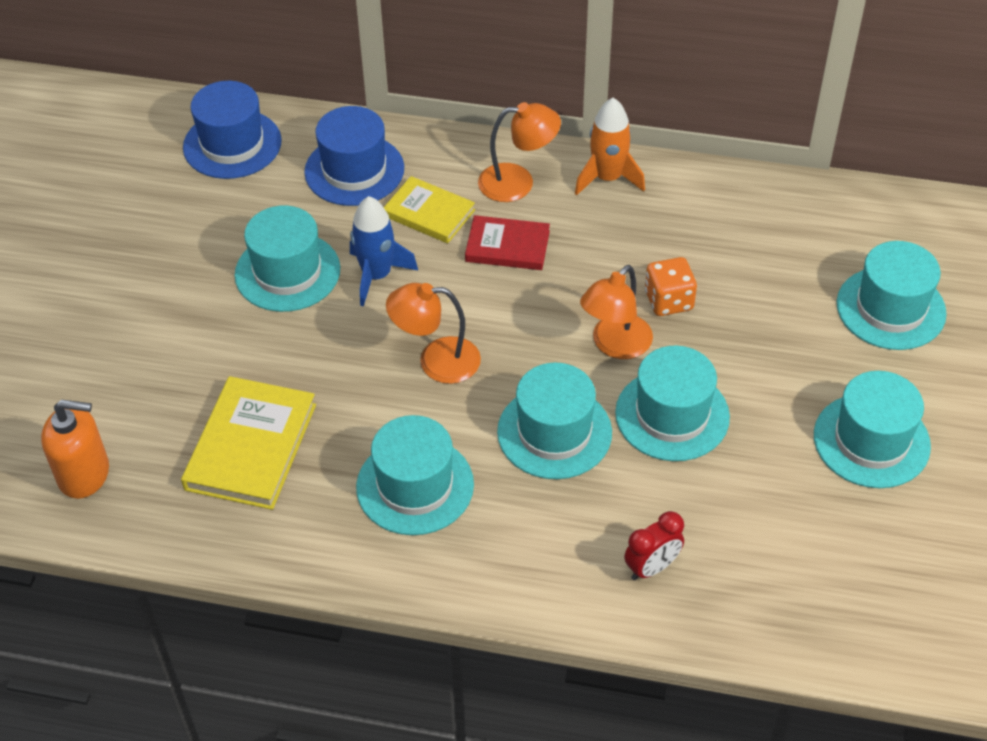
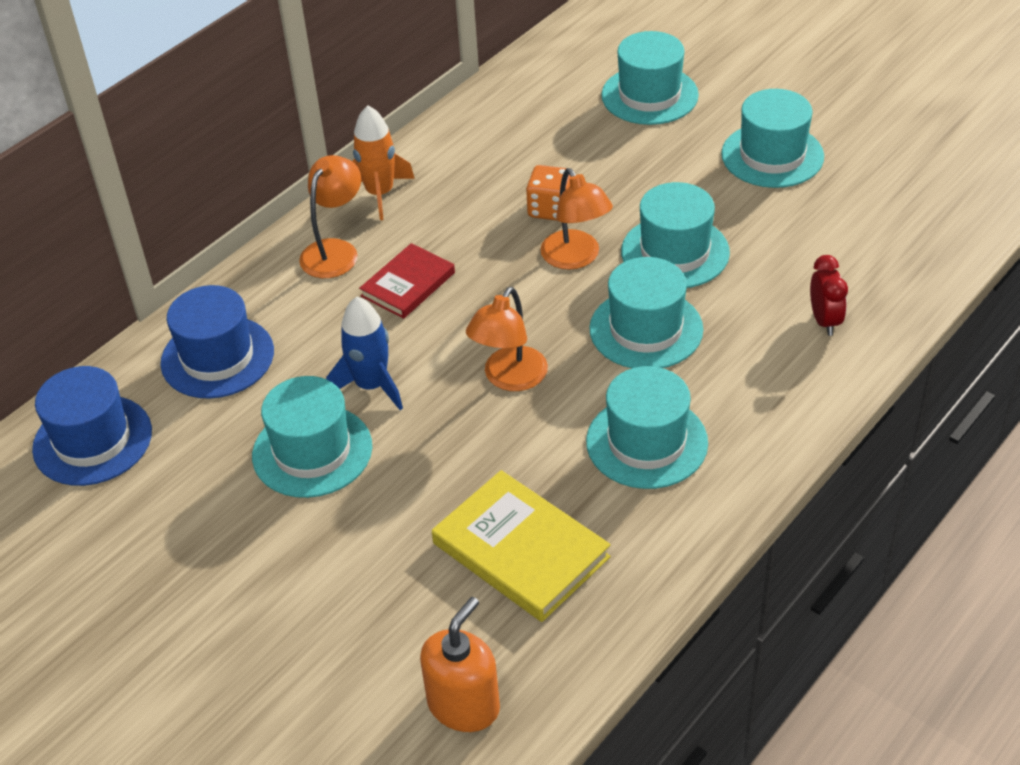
camera: 60 degrees left, 5 degrees down
(429, 213) = (321, 323): yellow book -> none

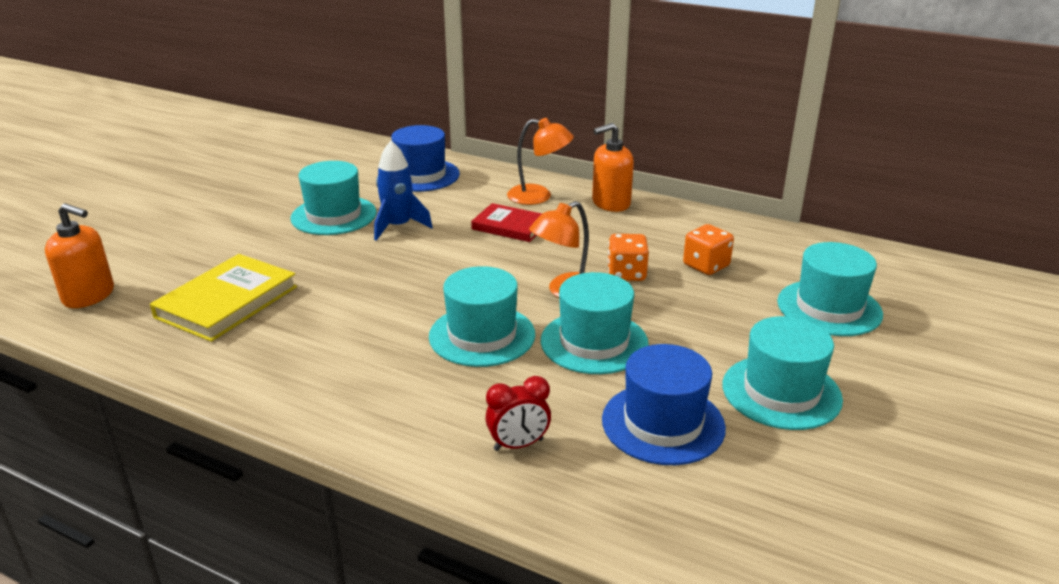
camera: 75 degrees right, 15 degrees down
(92, 440) = (345, 154): blue hat -> blue hat (663, 423)
(380, 194) = (610, 203): orange rocket -> orange soap dispenser
(509, 378) = (411, 278): orange lamp -> none
(550, 151) = (706, 265): none -> orange dice
(646, 442) = (339, 348): turquoise hat -> none

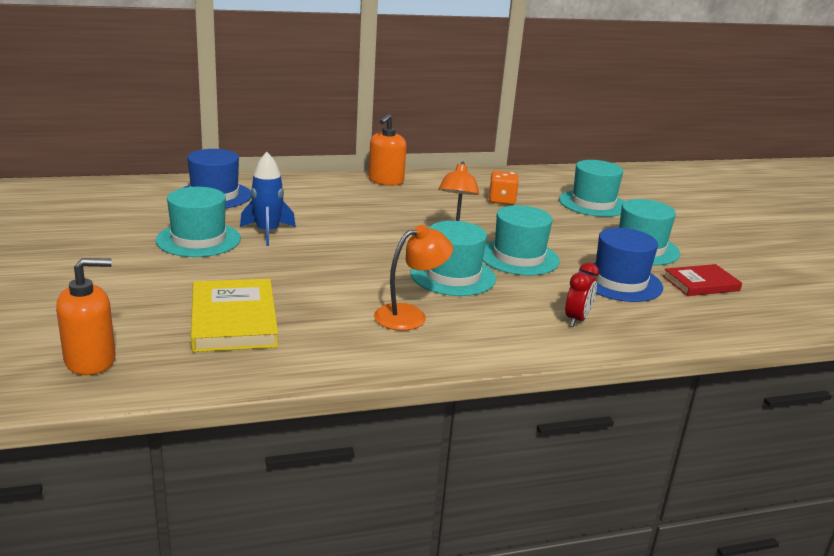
camera: 45 degrees left, 5 degrees down
(510, 226) = (347, 211): red book -> red book (701, 283)
(539, 196) = (331, 188): orange lamp -> orange lamp (410, 315)
(626, 274) = (469, 217): orange dice -> none

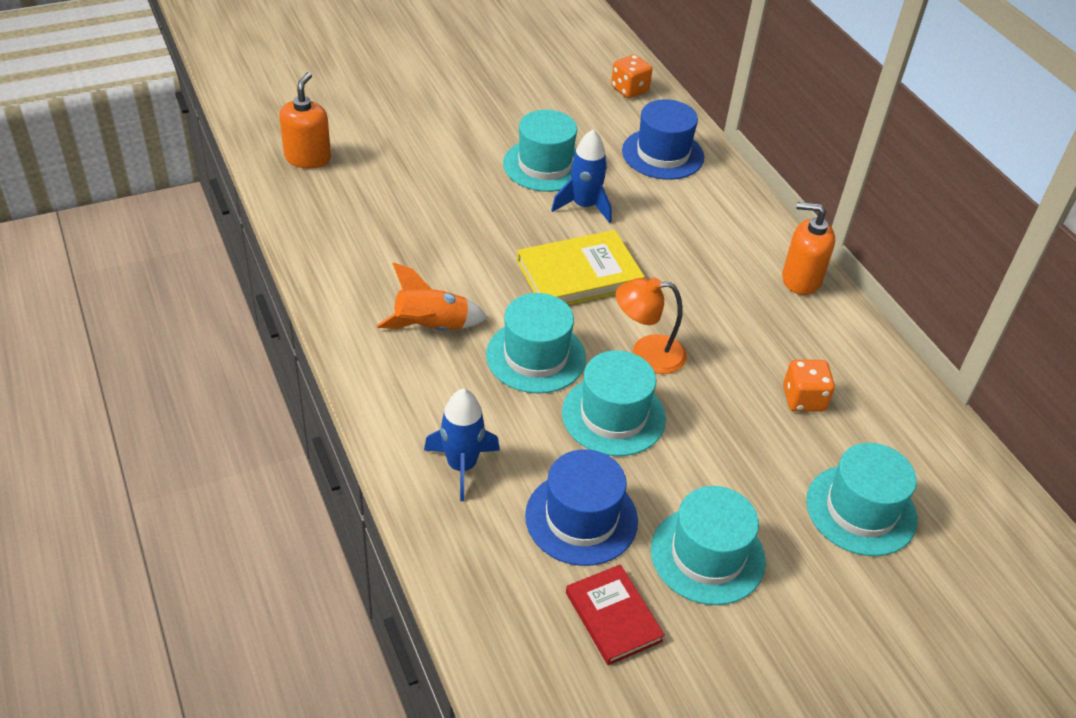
camera: 80 degrees right, 20 degrees up
(91, 360) = (308, 158): orange soap dispenser -> orange soap dispenser turned 135 degrees counterclockwise
(110, 192) = (629, 89): none -> orange dice
(234, 320) = (389, 216): yellow book -> yellow book (579, 274)
(410, 315) = (431, 327): orange lamp -> orange rocket
(577, 320) = (462, 466): red clock -> blue rocket

